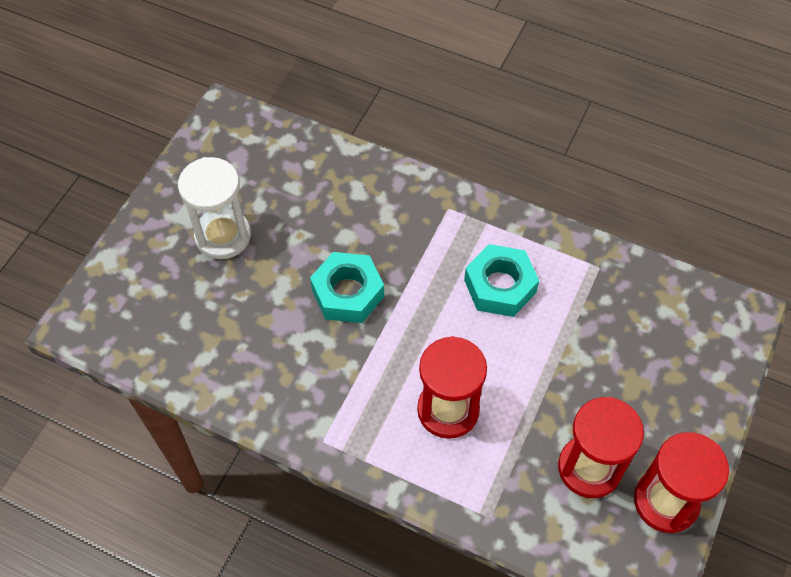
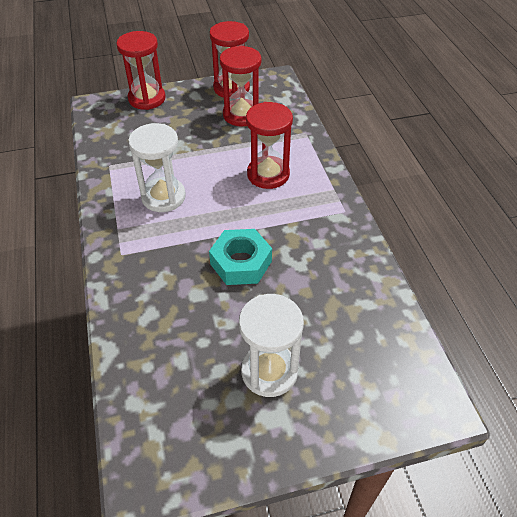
camera: 130 degrees left, 10 degrees down
(500, 286) = (163, 197): turquoise nut -> white hourglass
(715, 380) = (147, 99): none -> red hourglass

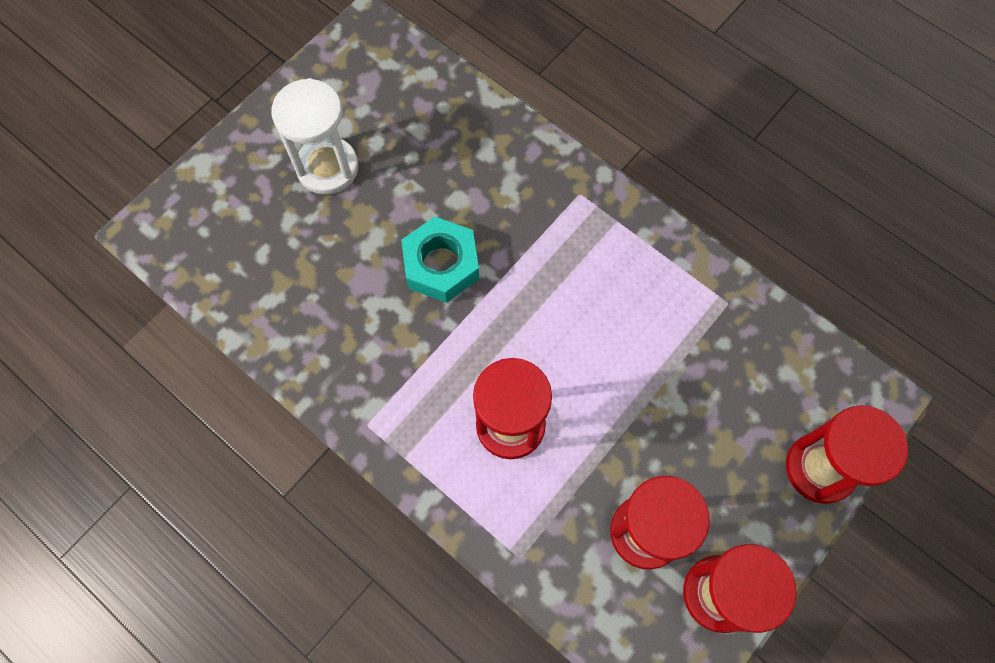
camera: 145 degrees right, 20 degrees up
(163, 197) = (609, 298): white hourglass -> none

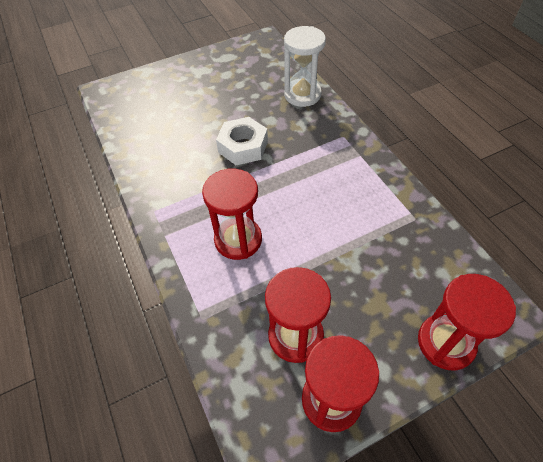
camera: 25 degrees right, 15 degrees down
(327, 168) = (207, 88): white hourglass -> white hourglass (302, 95)
(441, 265) = (243, 147): turquoise nut -> white nut

